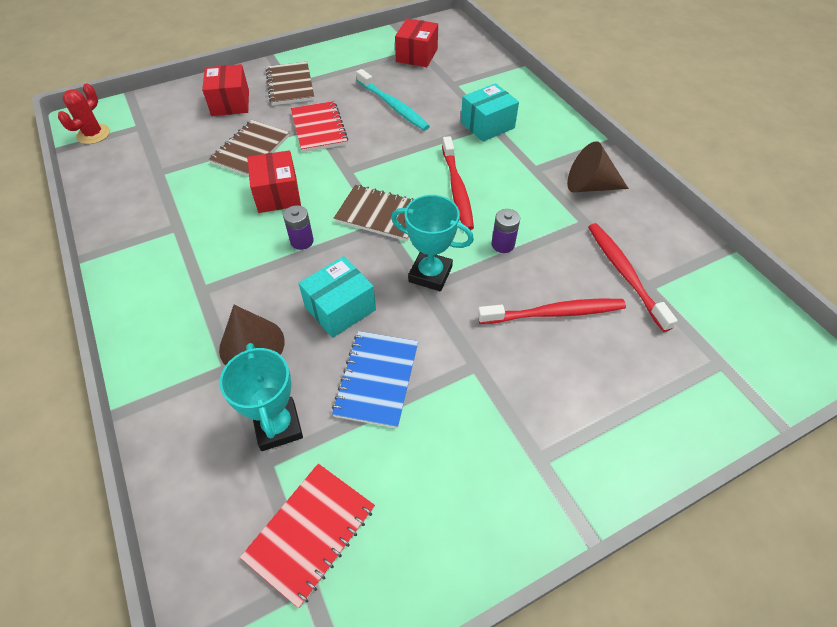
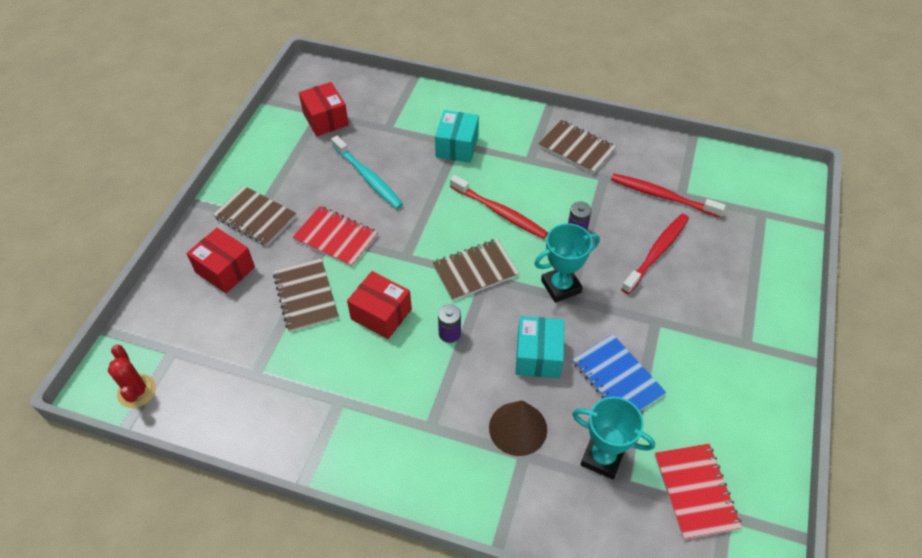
camera: 45 degrees left, 0 degrees up
(393, 106) = (368, 178): turquoise toothbrush -> turquoise toothbrush turned 45 degrees clockwise
(589, 186) = (576, 148): brown cone -> brown notebook

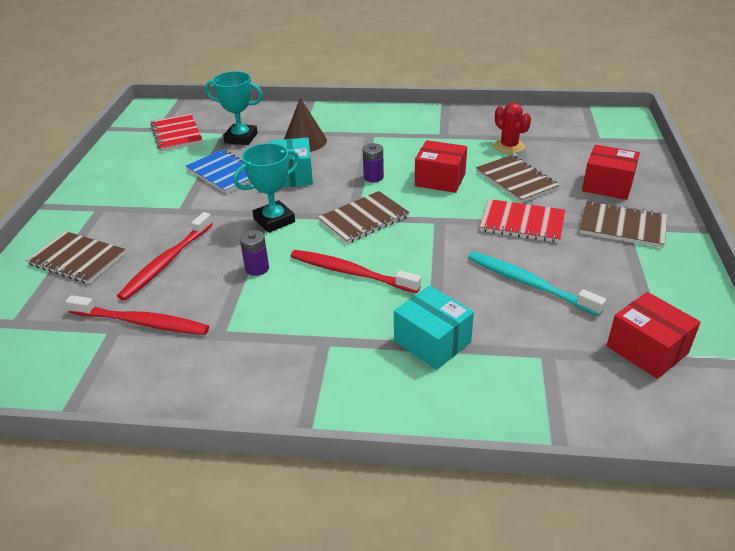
camera: 170 degrees right, 15 degrees down
(137, 391) = (597, 120): red cactus -> red cactus (509, 146)
(457, 146) = (432, 342): turquoise box -> turquoise box turned 45 degrees counterclockwise
(576, 148) = (255, 368): brown notebook -> brown notebook (77, 259)

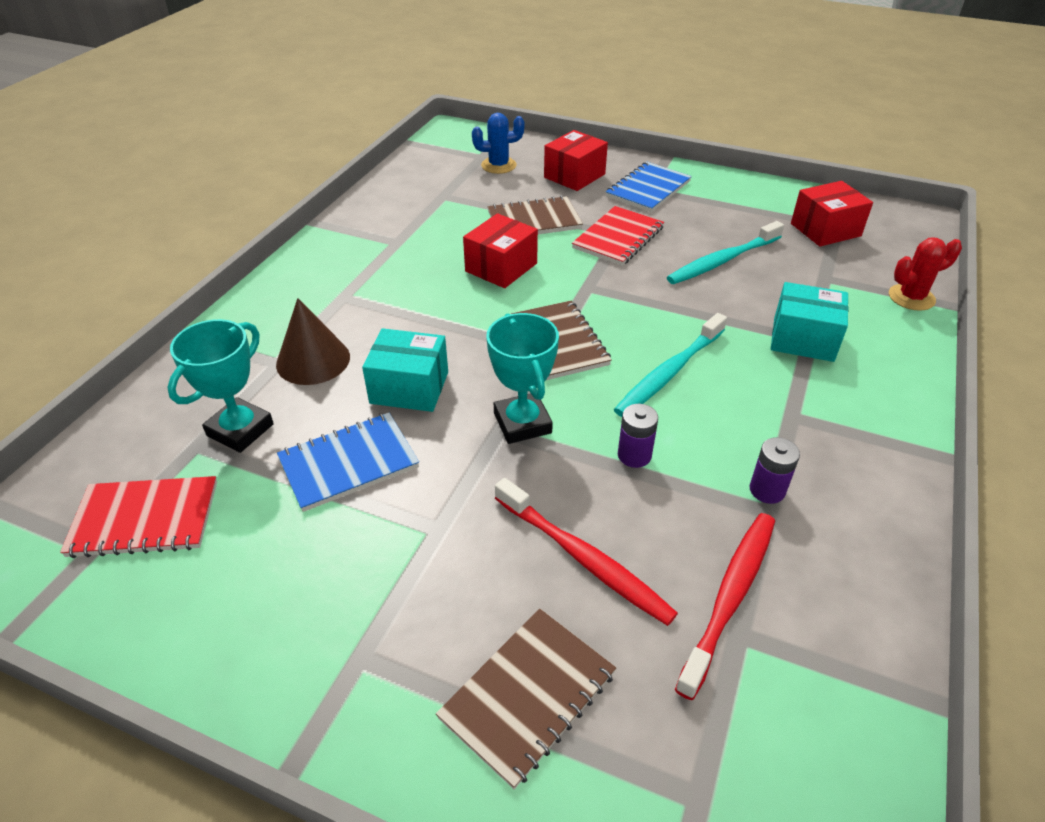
camera: 75 degrees left, 5 degrees up
(350, 272) = (669, 373): red toothbrush -> turquoise toothbrush
(373, 177) = (462, 315): purple battery -> purple battery (767, 490)
(432, 342) = (803, 339): turquoise box -> turquoise box turned 45 degrees clockwise
(509, 146) = (458, 206): red cactus -> red cactus (911, 297)
(588, 149) = (498, 165): none -> blue cactus
(622, 226) = (648, 189): brown notebook -> blue notebook

